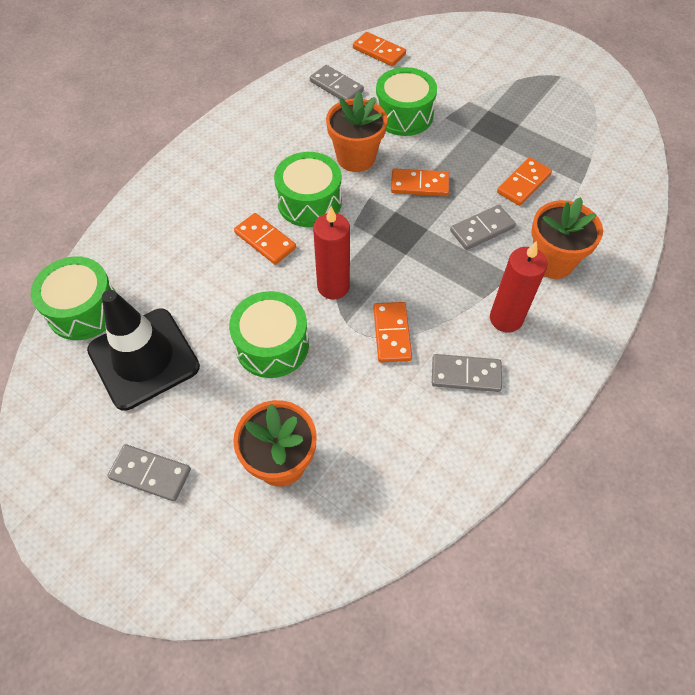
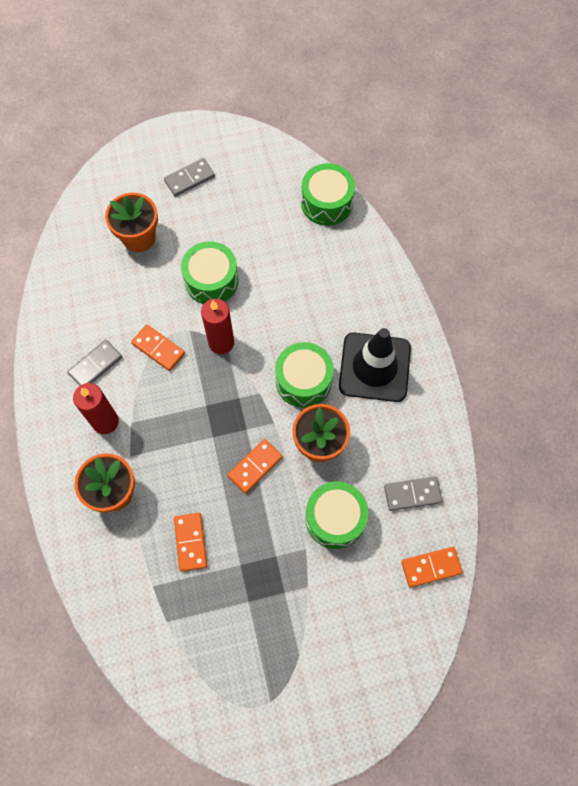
camera: 130 degrees right, 10 degrees up
(144, 358) = (263, 213): black traffic cone -> black traffic cone (374, 367)
(265, 240) = (294, 330): orange domino -> none
(482, 229) = (180, 472): grey domino -> none

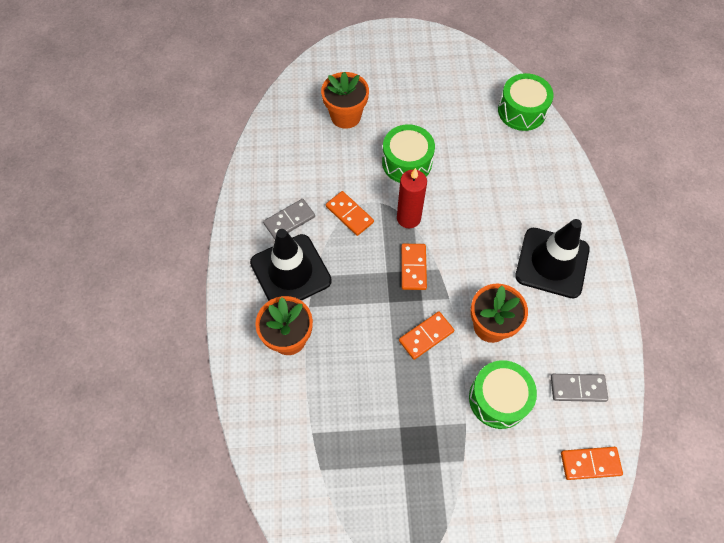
camera: 10 degrees right, 5 degrees down
(105, 422) = (290, 272): red candle -> black traffic cone
(189, 179) = (398, 73): grey domino -> none
(190, 542) = (354, 397): orange domino -> orange domino (413, 267)
(303, 381) = (482, 264): green drum -> none

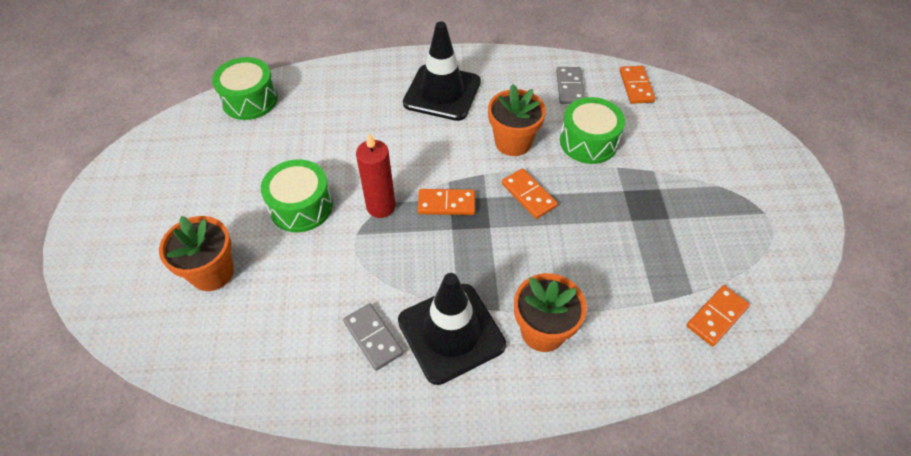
camera: 90 degrees left, 10 degrees down
(349, 214) = (370, 267): orange domino -> orange domino (716, 316)

